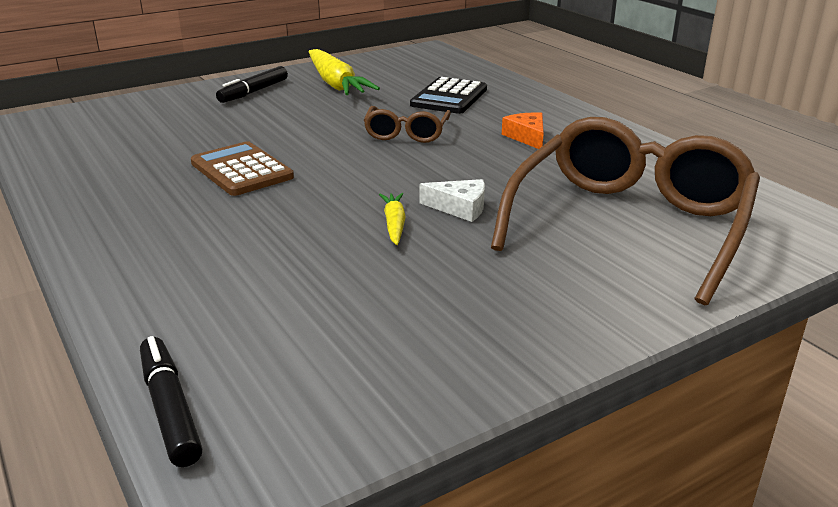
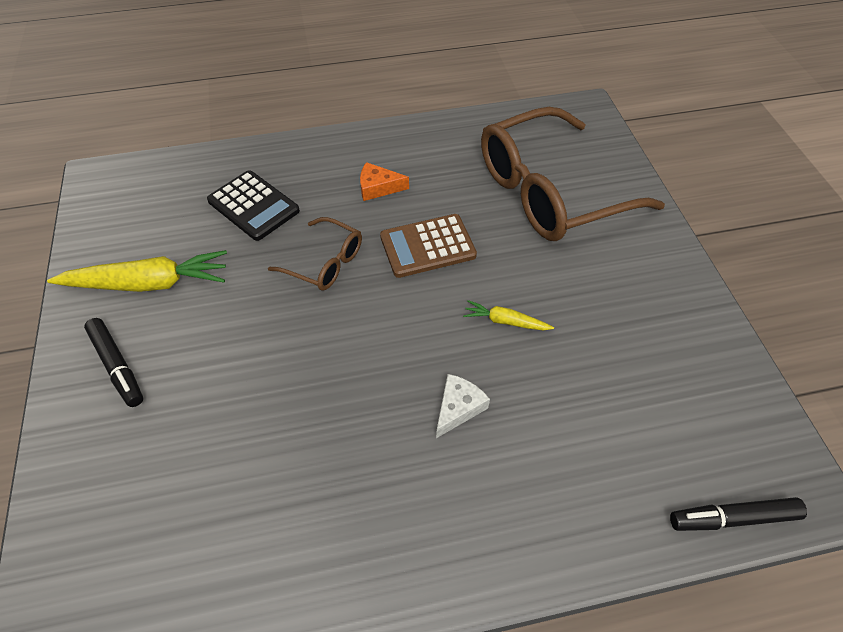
camera: 70 degrees left, 25 degrees up
(241, 170) = (346, 414): brown calculator -> brown calculator (427, 246)
(460, 208) = (492, 272): white cheese -> white cheese (458, 408)
(629, 224) = (550, 191): brown glasses -> brown glasses turned 75 degrees counterclockwise

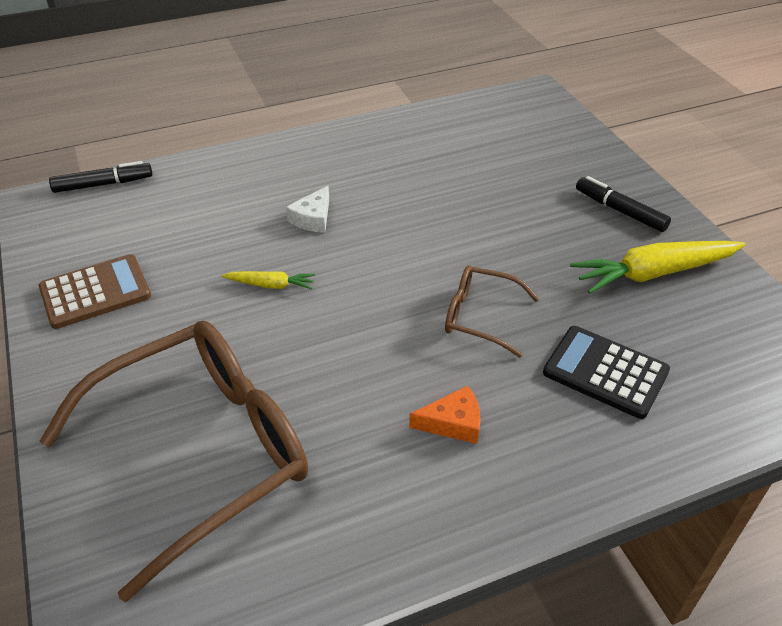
camera: 170 degrees right, 10 degrees down
(427, 246) = (366, 350): brown calculator -> brown calculator (95, 292)

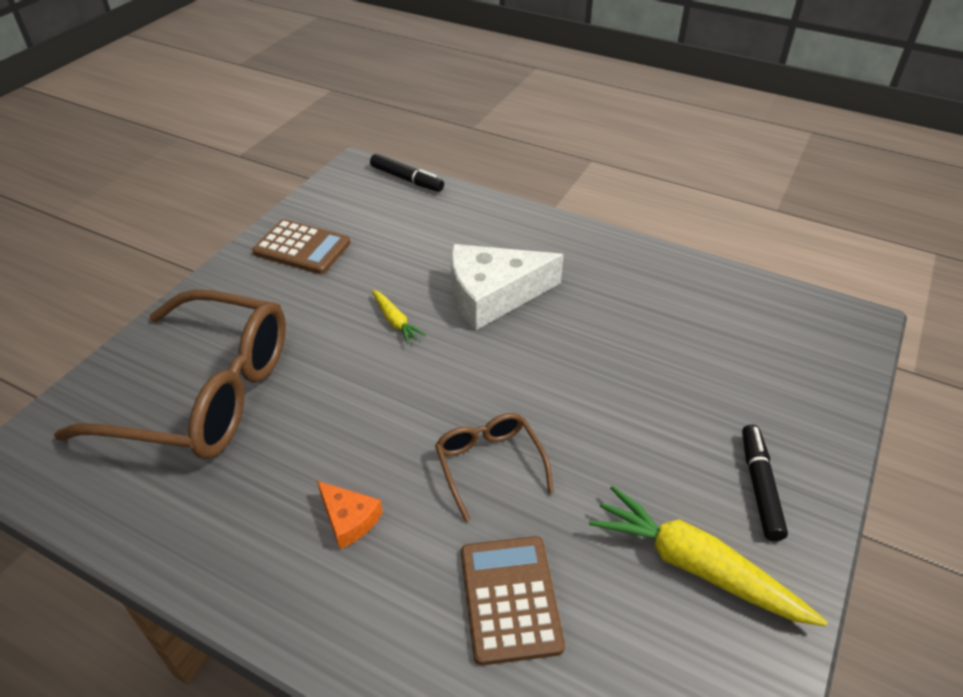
camera: 50 degrees right, 0 degrees up
(313, 218) = (493, 295): white cheese -> white cheese, size x2.08
(605, 372) = (510, 599): black calculator -> brown calculator

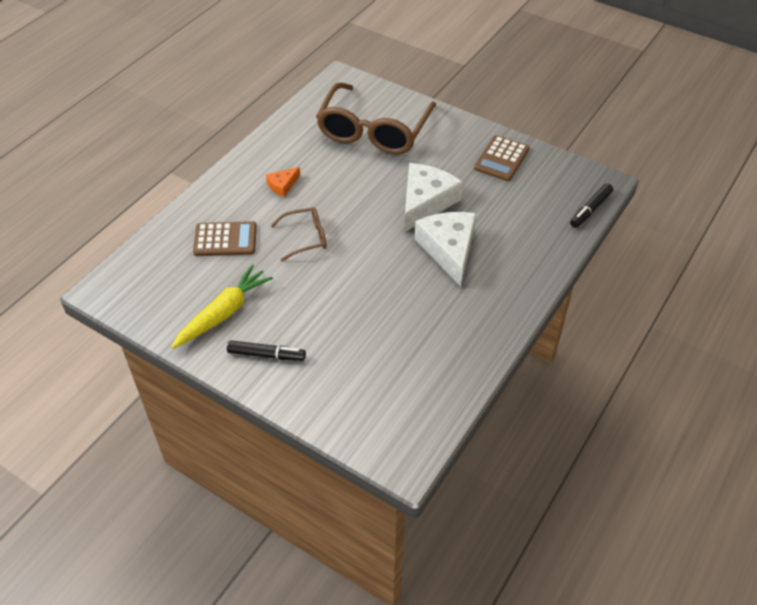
camera: 95 degrees right, 5 degrees up
(395, 321) = (425, 202): yellow carrot -> white cheese

